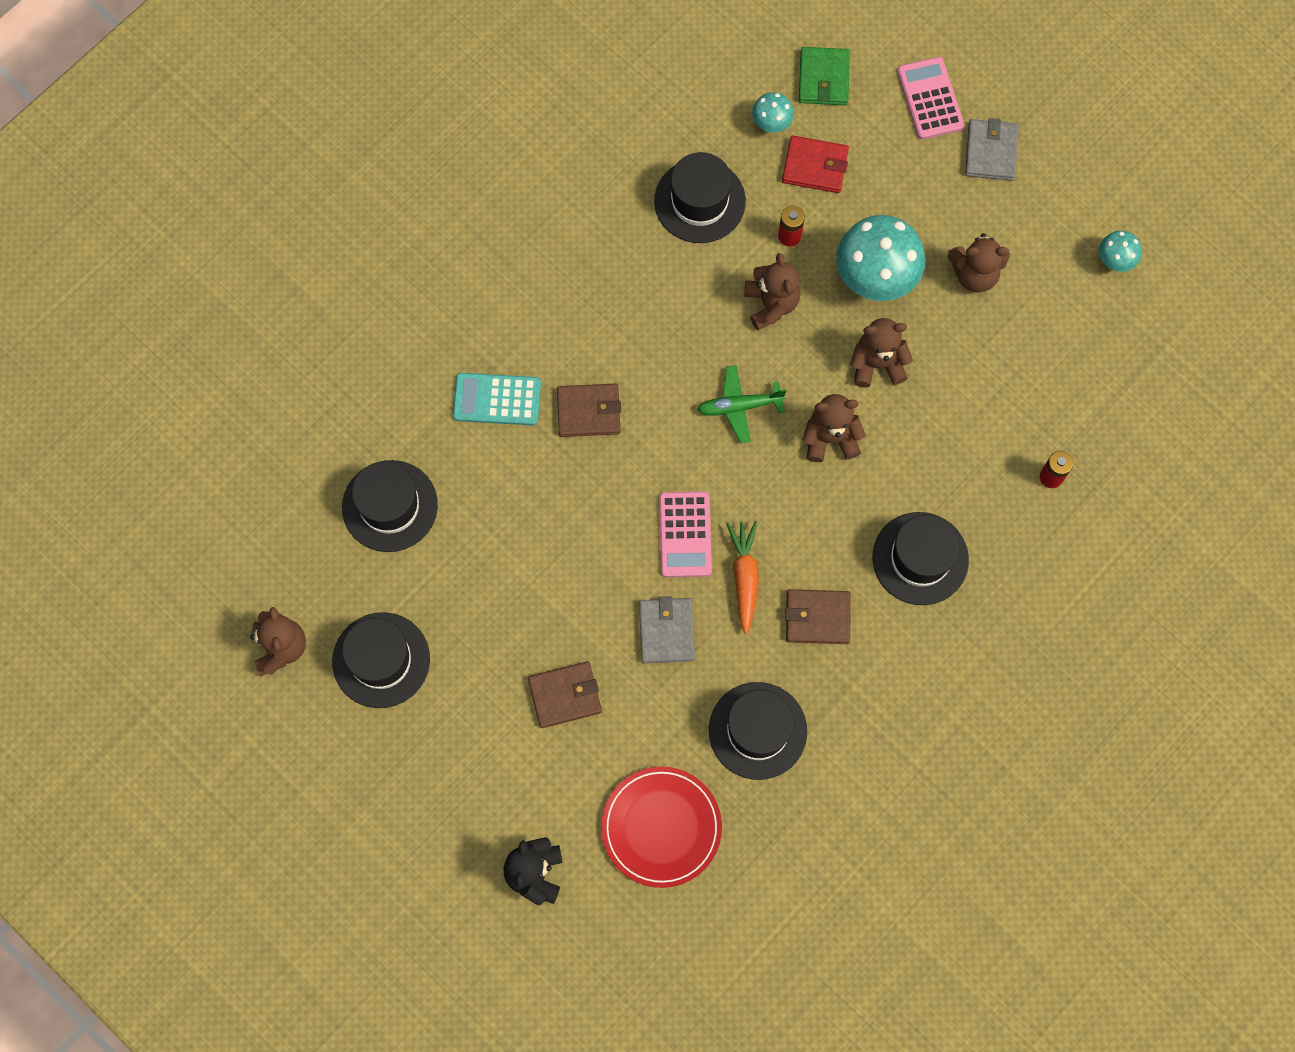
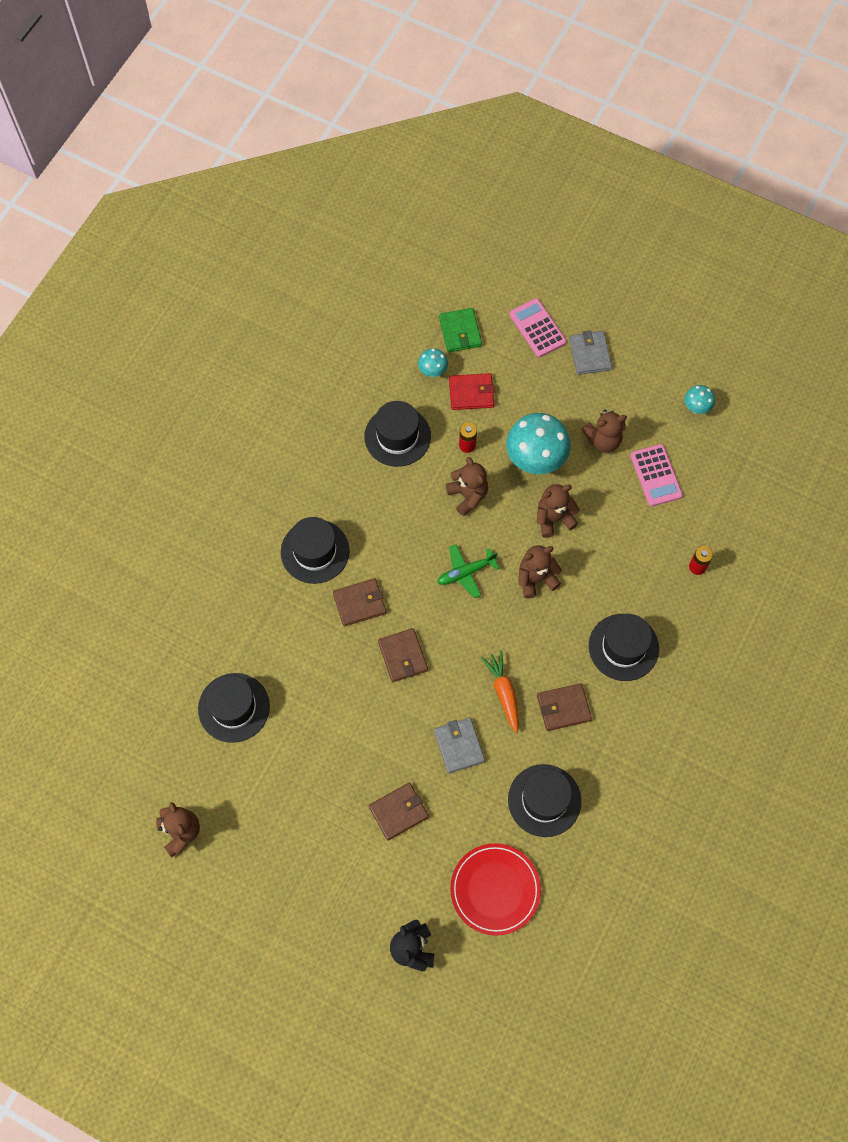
camera: 15 degrees left, 5 degrees down
(381, 660) = (257, 821): black hat -> black hat (315, 551)
(497, 399) = (291, 611): turquoise calculator -> none
(626, 495) = (403, 656): none -> brown wallet
(685, 534) = (453, 673): pink calculator -> pink calculator (656, 475)

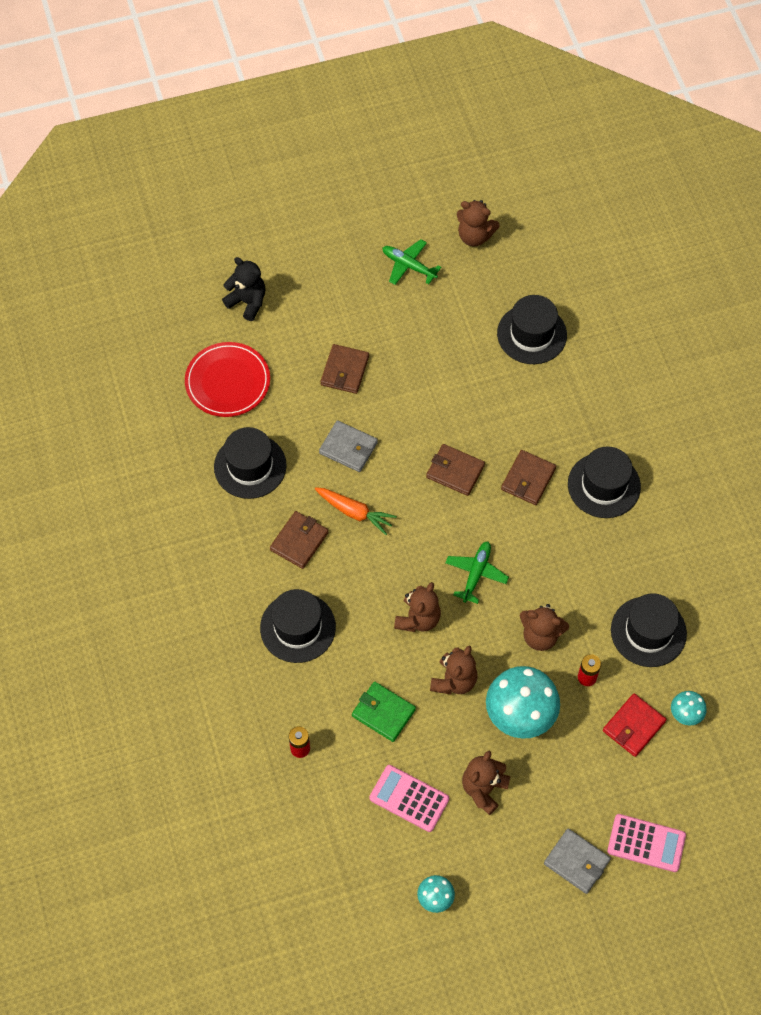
camera: 135 degrees right, 5 degrees down
(257, 856) = (408, 266): none -> green plane
(460, 332) = (705, 774): green wallet -> green wallet (383, 712)

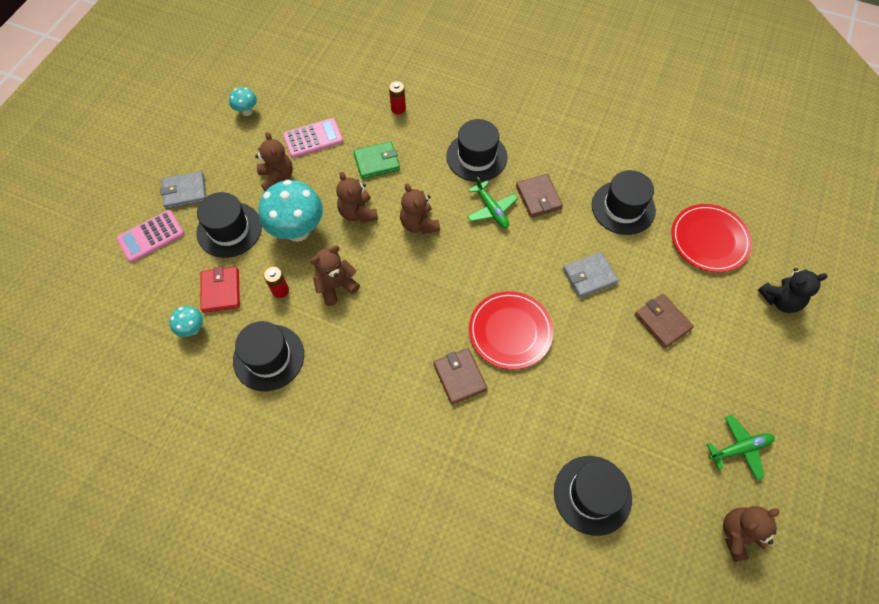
camera: 130 degrees right, 0 degrees up
(354, 512) = (532, 243): orange carrot -> none
(455, 471) = (510, 331): brown wallet -> red plate
(476, 573) = (418, 282): green plane -> green plane (491, 209)
(604, 485) = (405, 429): black hat -> black hat (229, 229)

